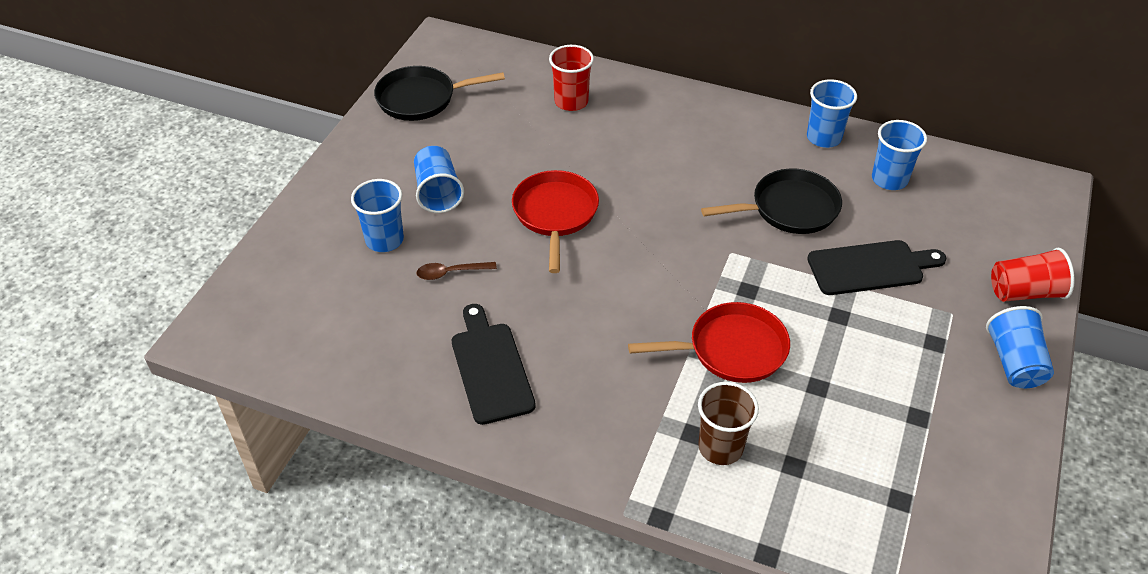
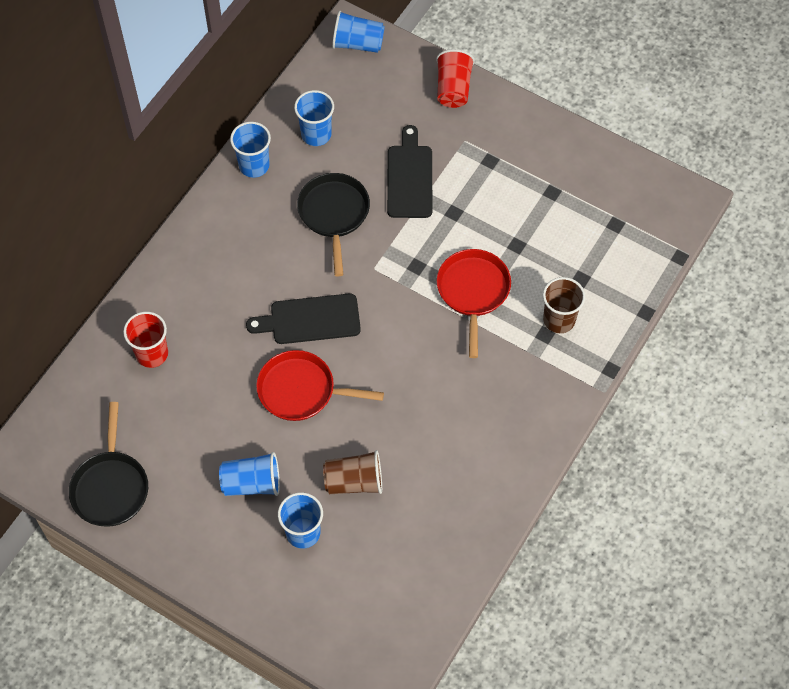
camera: 80 degrees left, 15 degrees up
(451, 273) = (354, 481): brown spoon -> brown cup
(491, 368) = (462, 462): black cutting board -> black cutting board (310, 320)
(1014, 362) = (515, 119): blue cup -> blue cup (358, 44)

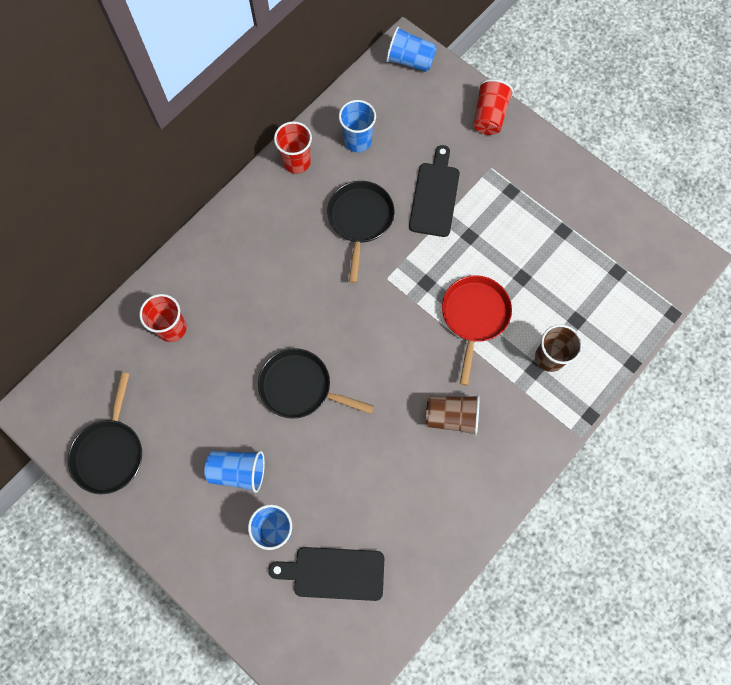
camera: 10 degrees right, 10 degrees up
(254, 165) = (296, 162): blue cup -> red cup
(301, 390) = (300, 387): red pan -> black pan
(310, 320) = (320, 319): black cutting board -> black cutting board (334, 573)
(354, 481) = (332, 486): brown cup -> brown cup (451, 416)

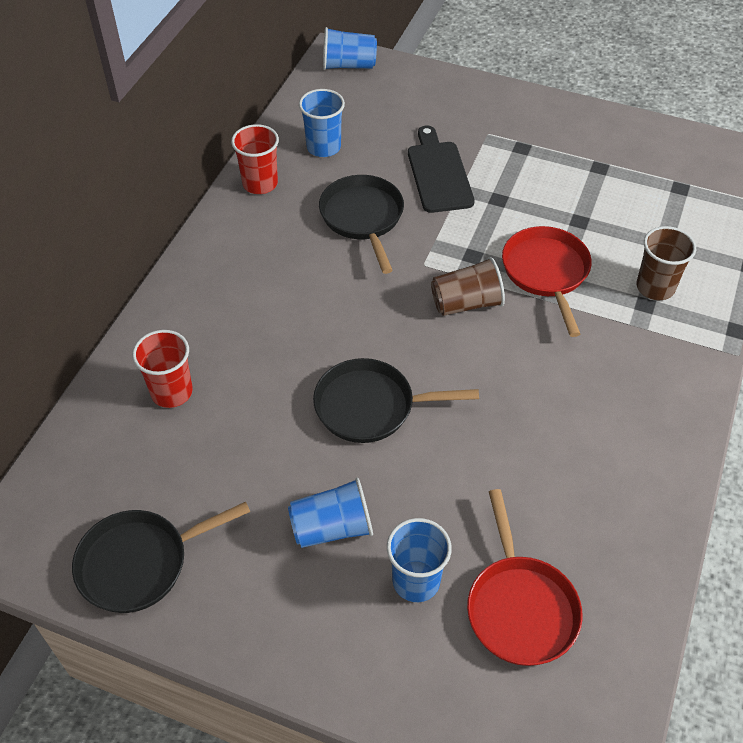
camera: 20 degrees left, 20 degrees down
(110, 452) = (140, 563): black pan -> black pan turned 75 degrees clockwise
(334, 573) = (520, 607): black cutting board -> red pan
(451, 416) = (575, 380): brown cup -> brown cup (466, 303)
(489, 116) = (461, 91): red cup -> none

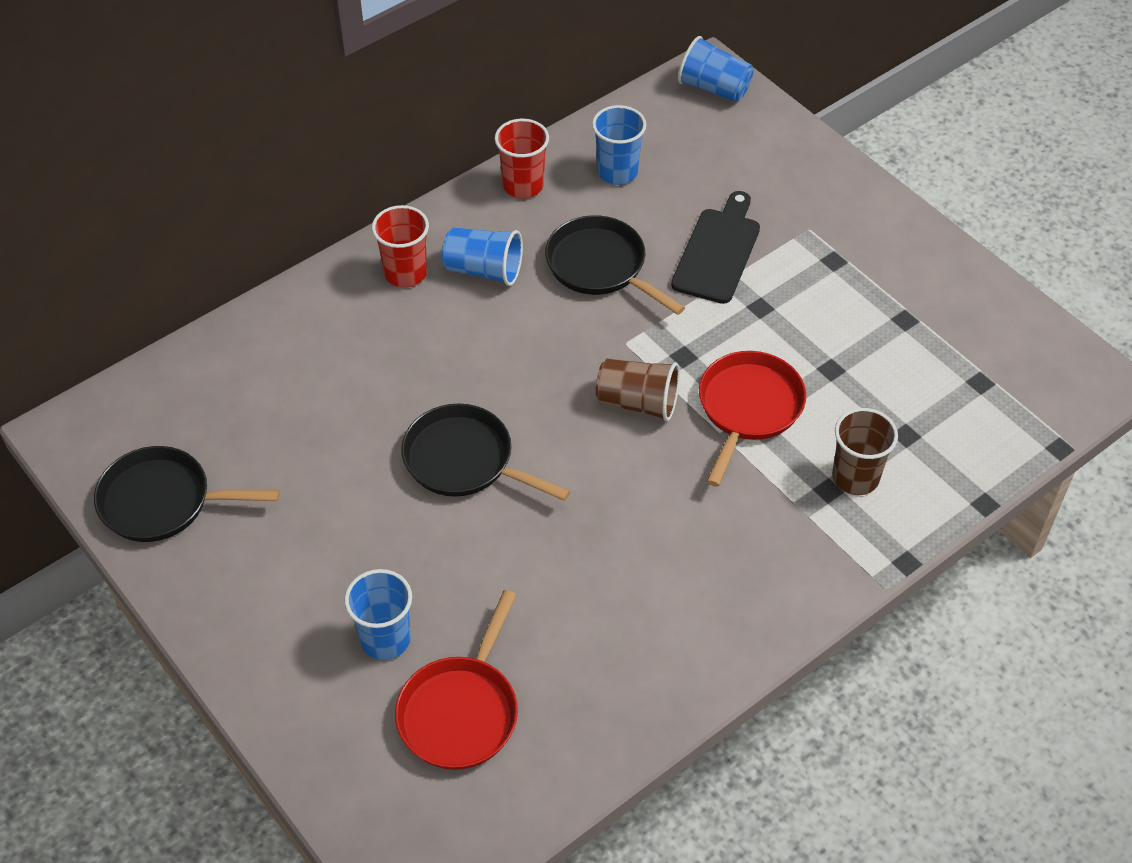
camera: 30 degrees right, 0 degrees up
(171, 392) = (293, 360): red cup -> red cup (405, 273)
(332, 527) = (346, 554): blue cup -> blue cup (484, 270)
(363, 218) = (600, 266): black pan -> black pan turned 60 degrees counterclockwise

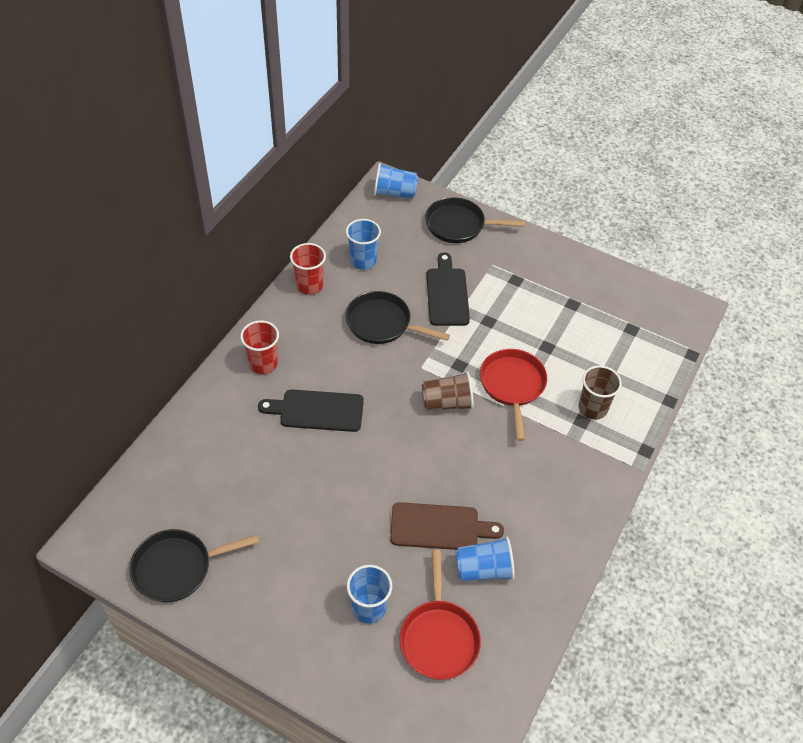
camera: 25 degrees left, 0 degrees up
(447, 358) = (317, 410): none -> black cutting board
(464, 460) = (360, 474): black pan -> black pan (458, 225)
(484, 270) = (312, 347): blue cup -> blue cup (483, 569)
(538, 567) = (439, 527): none -> brown cutting board

